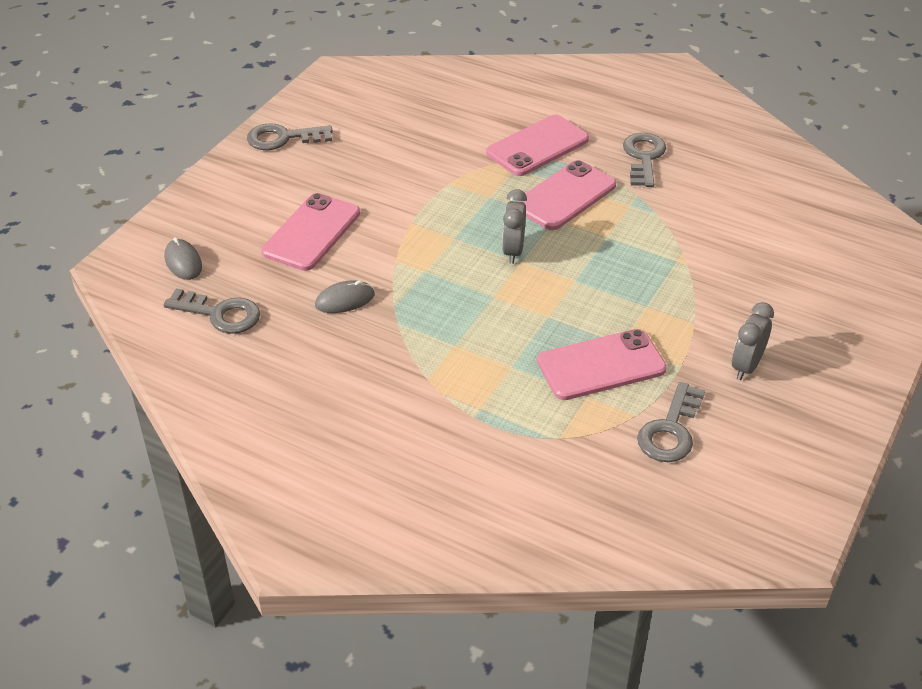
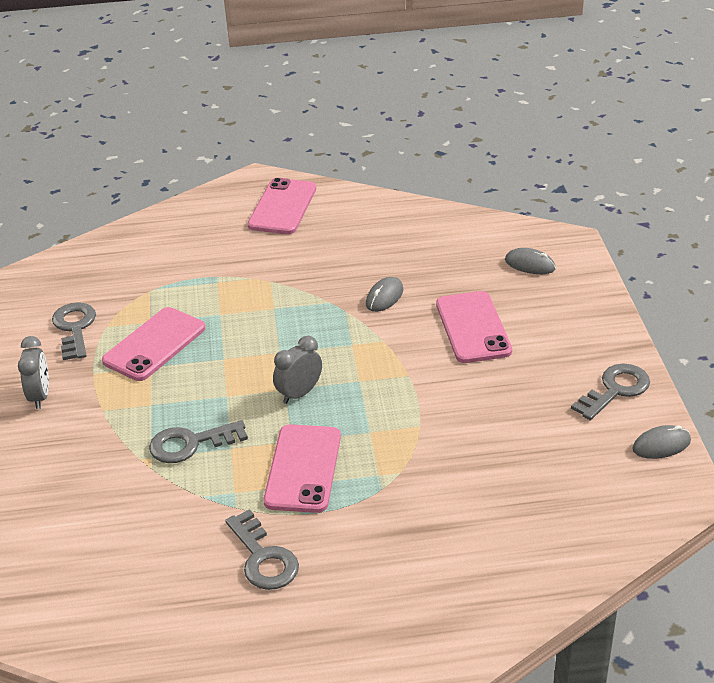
camera: 145 degrees right, 5 degrees down
(219, 314) = (455, 249): grey key -> grey key (191, 444)
(310, 96) = (661, 445): none -> grey mouse
(513, 251) = (299, 394): grey clock -> grey clock turned 105 degrees counterclockwise
(537, 146) = (381, 511): pink phone -> pink phone (282, 207)

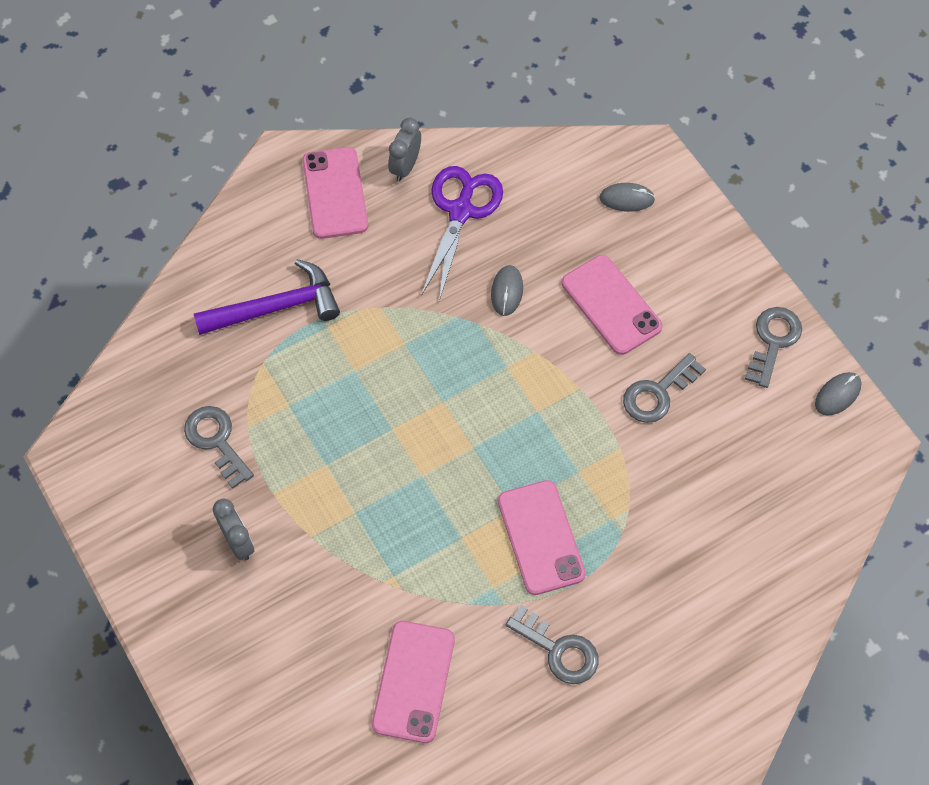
camera: 25 degrees left, 25 degrees up
(154, 344) = (312, 434): pink phone -> pink phone (413, 681)
(186, 261) = (277, 307): none -> purple hammer
(191, 444) = (421, 546): grey key -> grey key (658, 393)
(299, 394) = (489, 448): grey clock -> grey clock (405, 166)
(378, 240) = (461, 211): none -> purple scissors

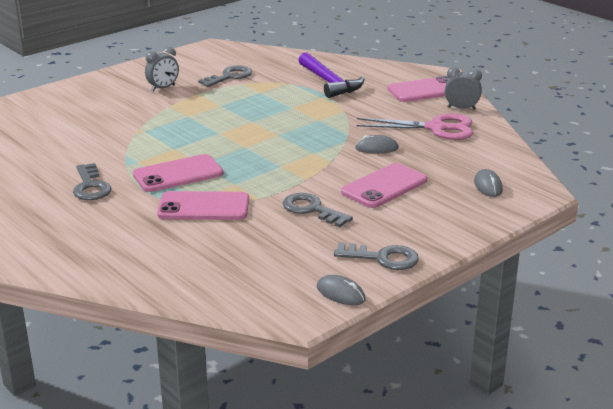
camera: 80 degrees right, 35 degrees down
(413, 681) = (69, 142): pink phone -> pink phone (203, 207)
(461, 211) = (436, 128): purple scissors -> pink scissors
(558, 649) = (90, 186): grey key -> grey key turned 45 degrees counterclockwise

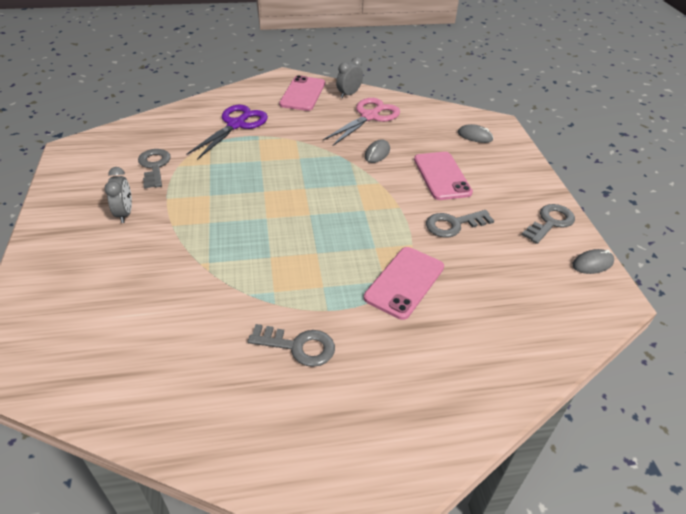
camera: 60 degrees left, 15 degrees up
(178, 174) = (326, 274): pink phone -> none
(329, 83) = (236, 125): purple hammer -> purple scissors

